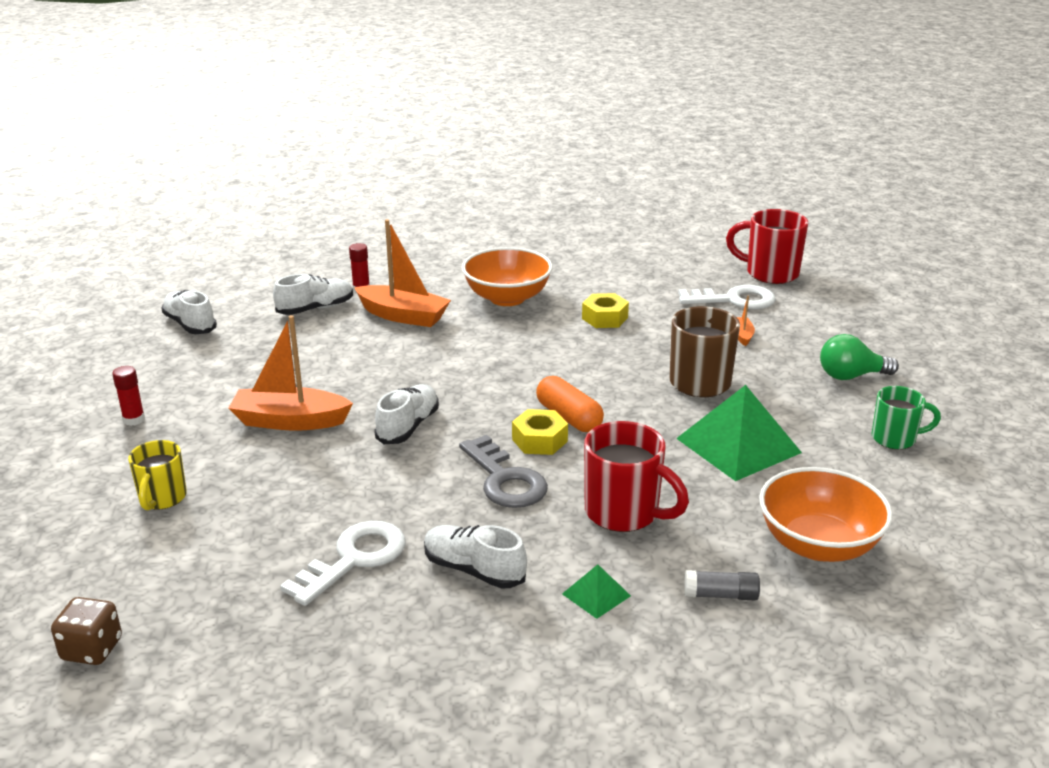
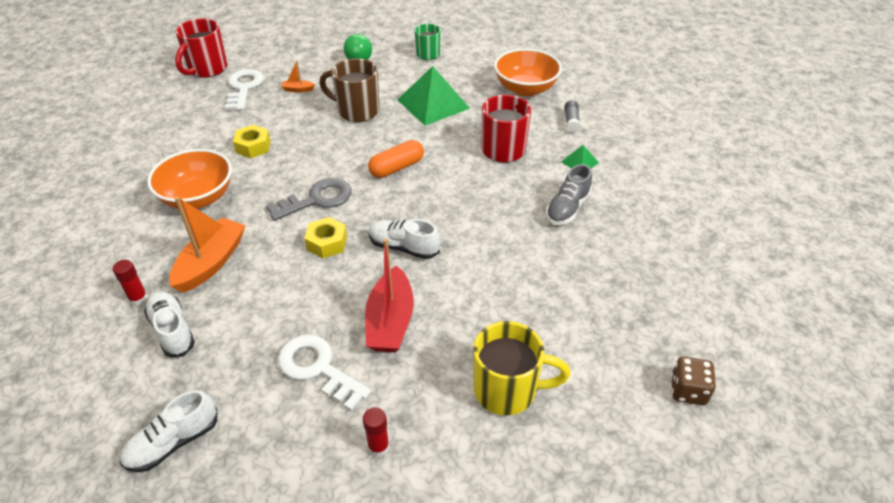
camera: 90 degrees left, 15 degrees up
(162, 498) = (507, 390): yellow mug -> yellow mug, size x1.56
(290, 421) = (390, 321): orange boat -> red boat
(354, 559) = (566, 263): white key -> white key (318, 368)
(474, 570) = (567, 208): white shoe -> grey shoe
(505, 479) = (472, 197): grey key -> grey key (317, 199)
(539, 440) = (425, 181): yellow nut -> yellow nut (327, 243)

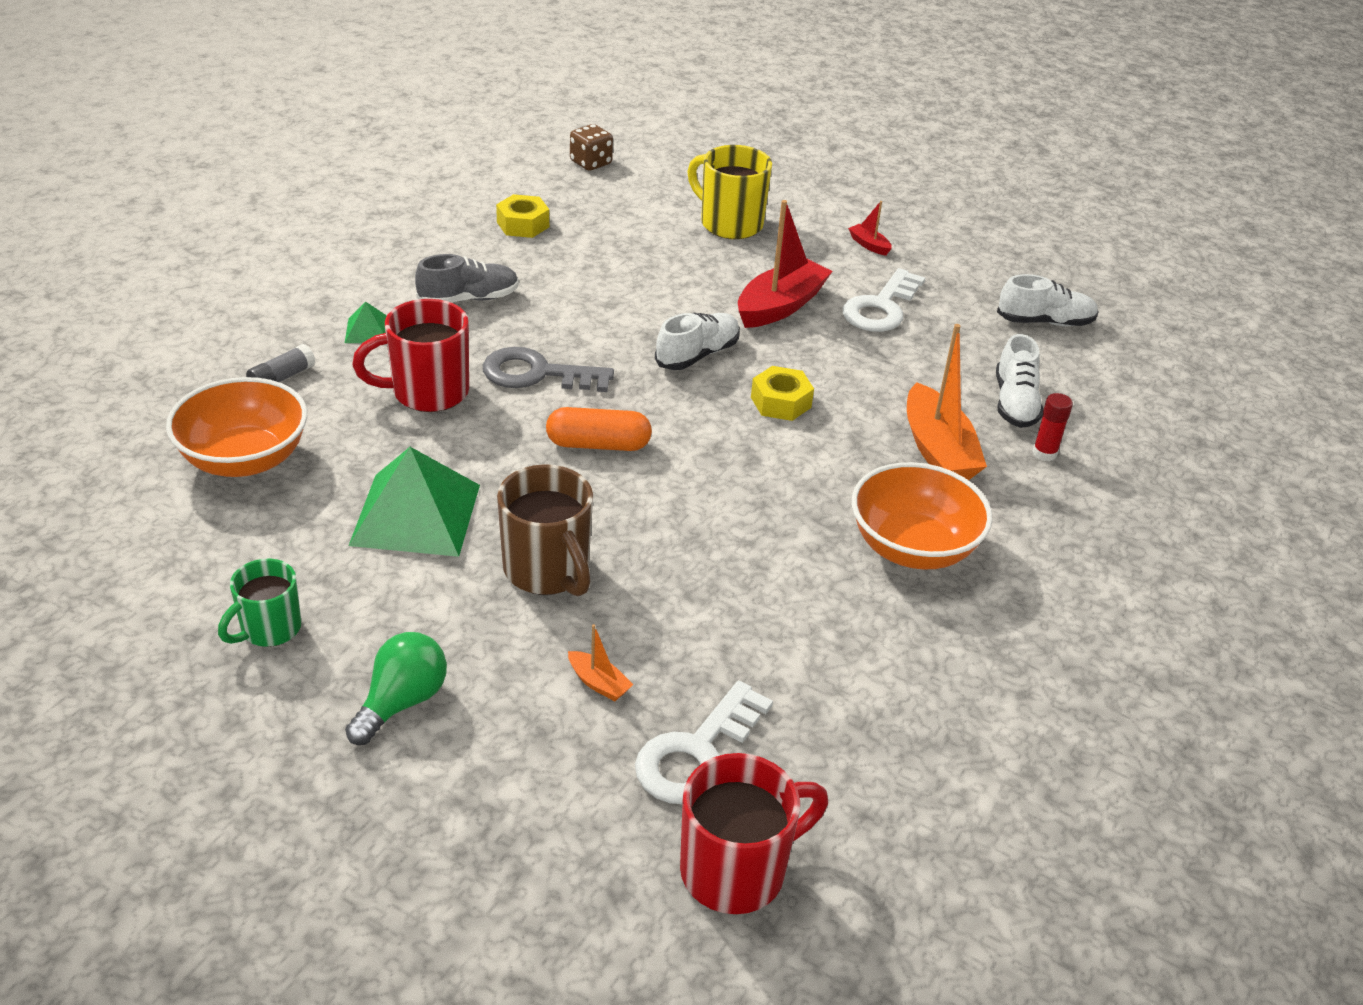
camera: 145 degrees left, 5 degrees down
(211, 263) = (937, 450): orange boat -> orange boat turned 75 degrees counterclockwise
(253, 147) = (775, 594): yellow nut -> yellow nut (523, 224)
(317, 199) = (747, 458): grey key -> grey key (537, 374)
(318, 368) = (881, 307): white key -> white key turned 45 degrees clockwise
(378, 447) = (869, 245): red glue stick -> red boat
(403, 247) = (697, 355): white shoe -> white shoe turned 105 degrees counterclockwise

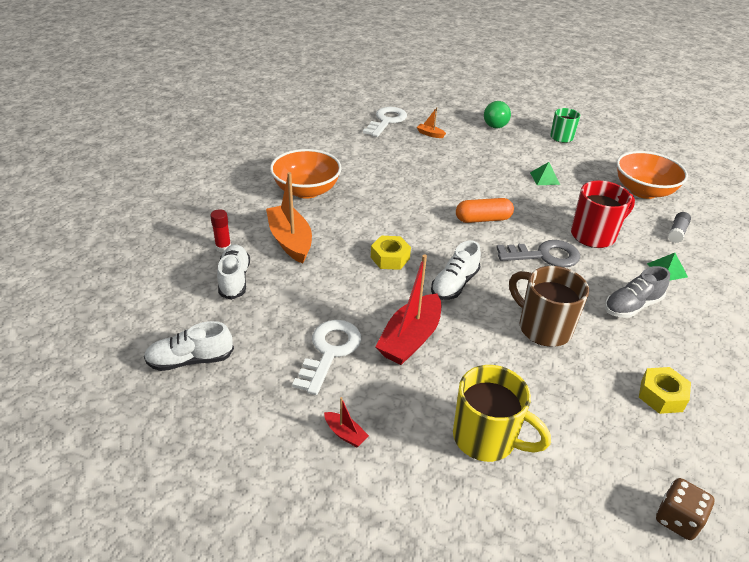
camera: 170 degrees right, 0 degrees up
(416, 514) = (544, 178): green pyramid -> green pyramid, size x0.46
(548, 571) = (472, 164): brown mug -> brown mug (543, 328)
(736, 870) = (365, 100): red mug -> none

